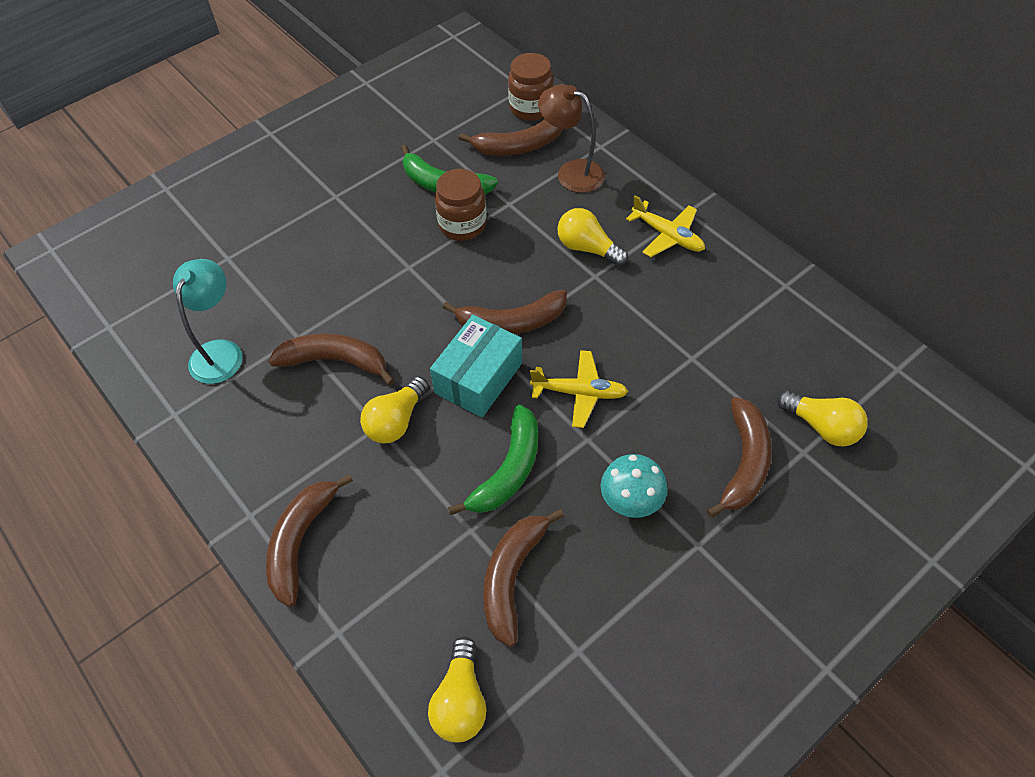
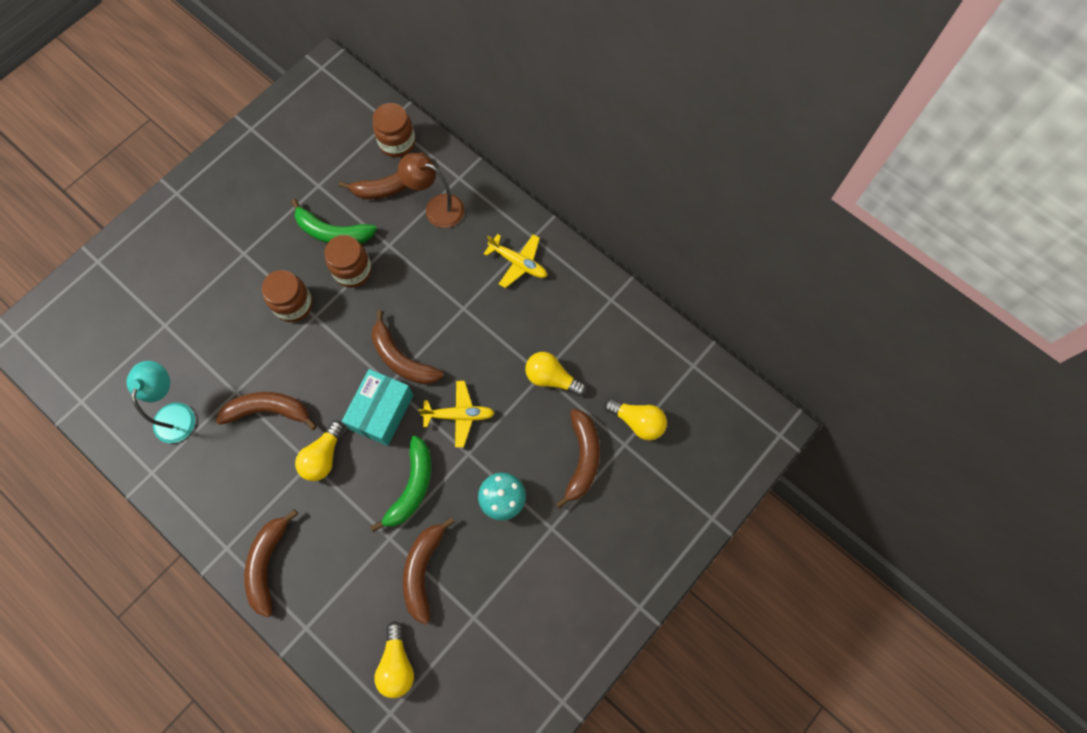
camera: 10 degrees left, 15 degrees up
(385, 252) = (293, 305): none -> brown jar
(512, 322) = (402, 359): brown banana -> brown banana turned 60 degrees clockwise
(588, 248) = (456, 282): yellow light bulb -> yellow light bulb (551, 378)

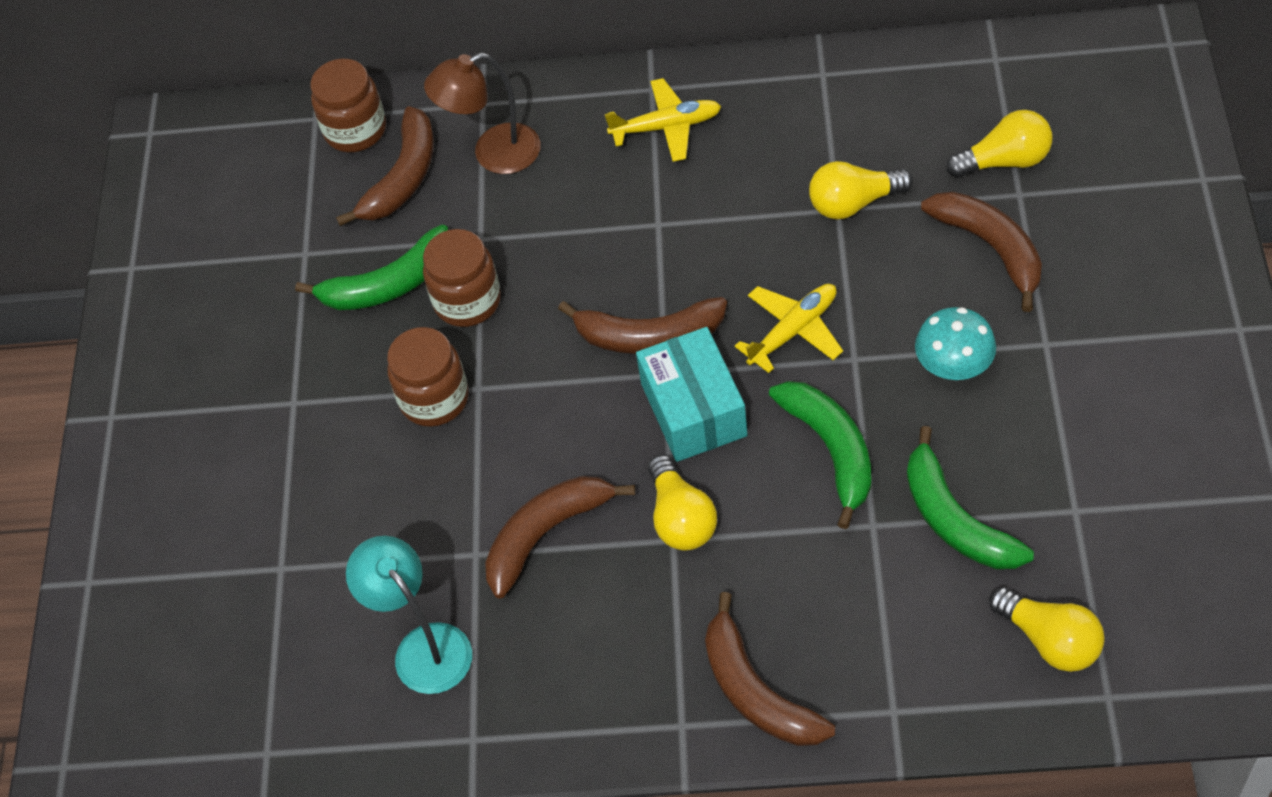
camera: 35 degrees left, 15 degrees down
(423, 570) = (955, 520): brown banana -> green banana

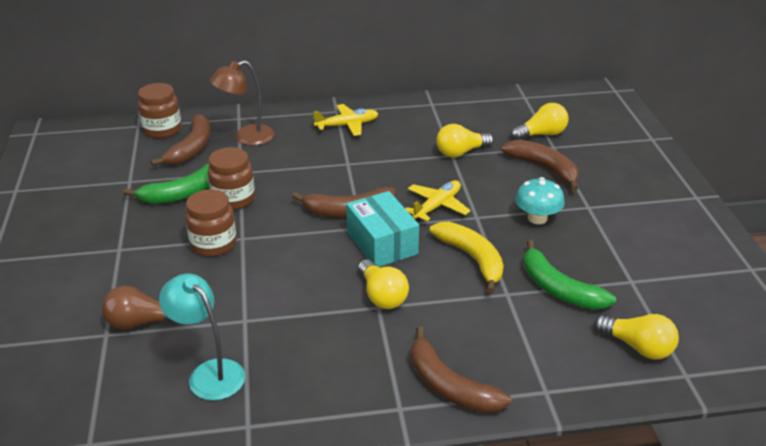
camera: 15 degrees left, 20 degrees down
(329, 549) = (141, 322): none -> brown light bulb
(545, 534) = (292, 308): brown banana -> none
(831, 450) = (472, 258): green banana -> yellow banana

